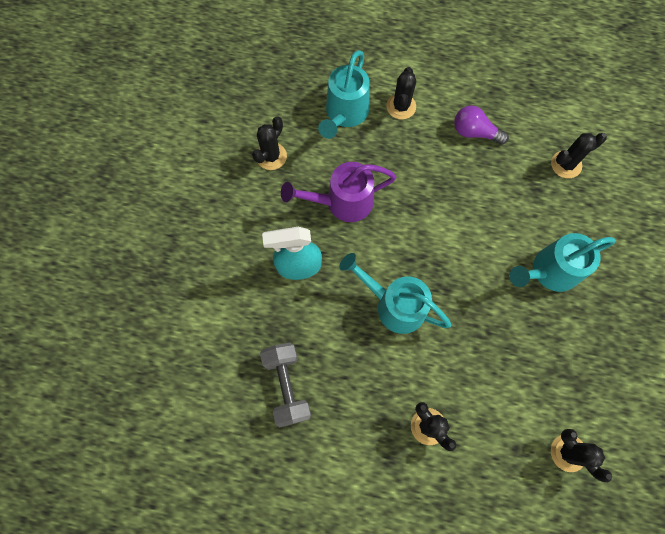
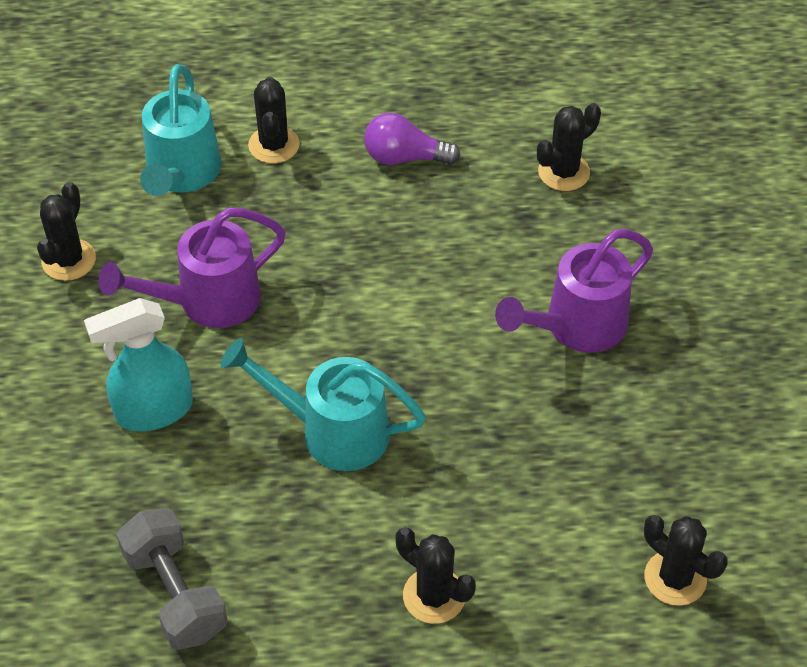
camera: 15 degrees left, 20 degrees down
(549, 271) = (576, 326): turquoise watering can -> purple watering can

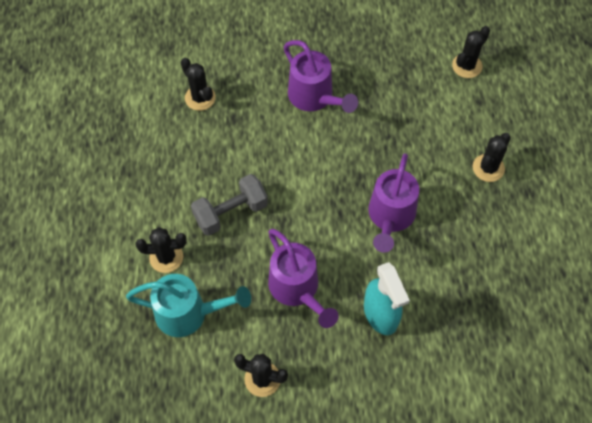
camera: 90 degrees left, 10 degrees up
(175, 593) = (501, 292): grey dumbbell -> grey dumbbell (231, 212)
(332, 431) = (390, 217): turquoise watering can -> purple watering can
(404, 157) = (182, 181): purple light bulb -> none

